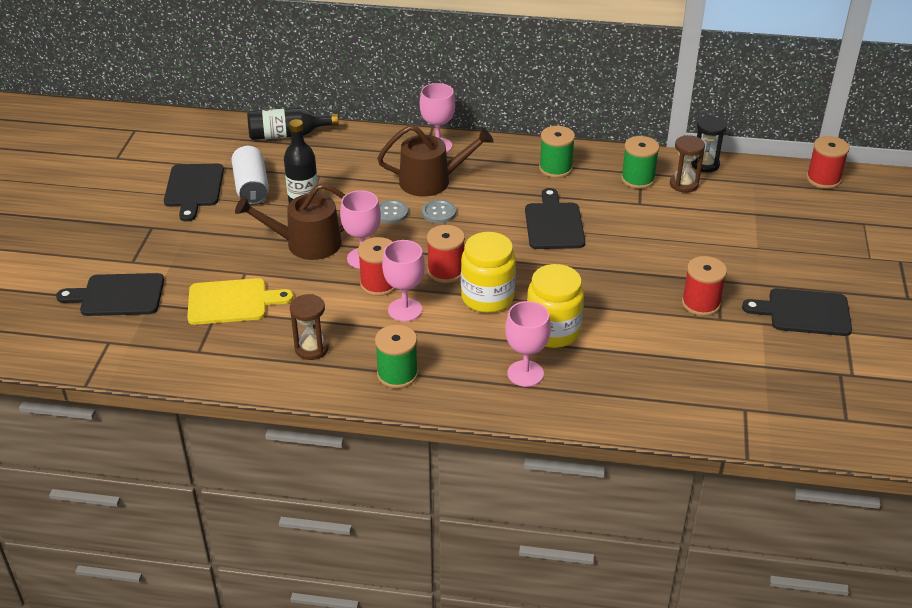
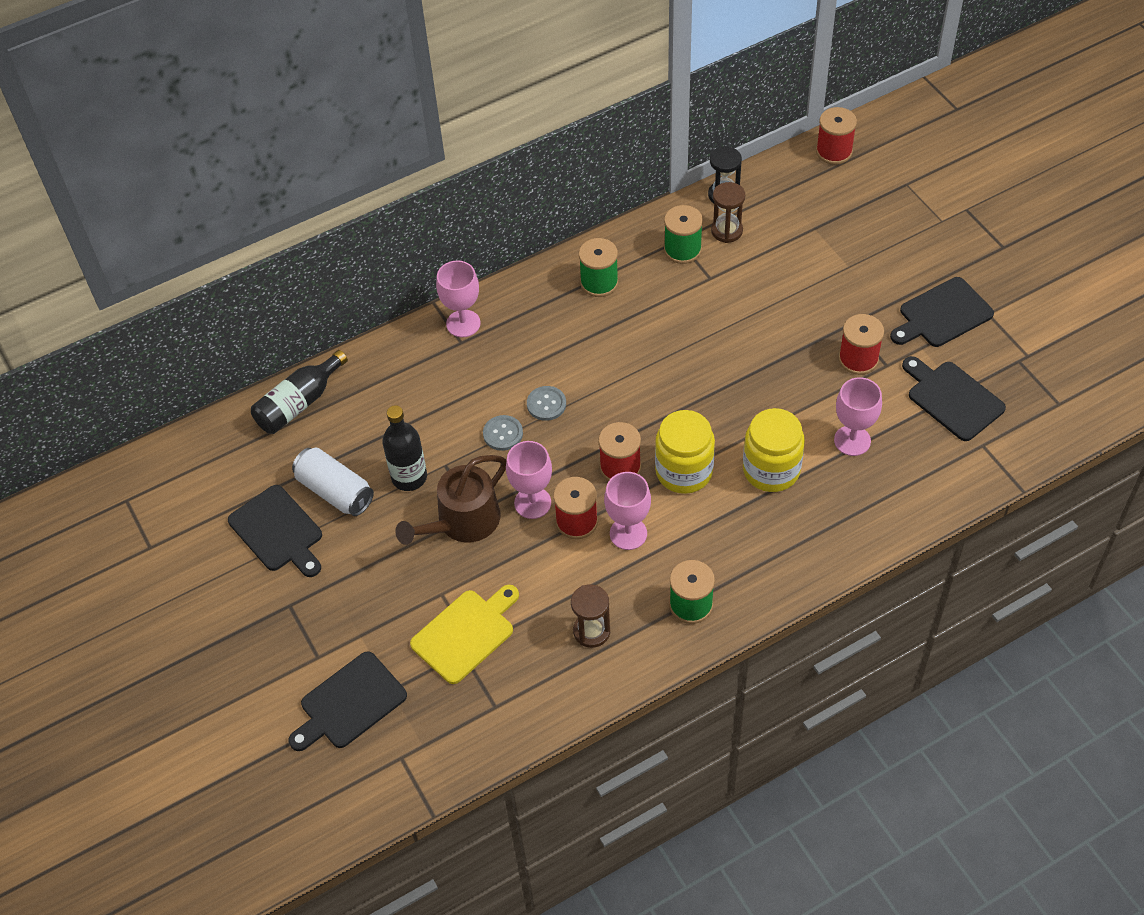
camera: 35 degrees left, 15 degrees up
(431, 181) = (501, 371): brown watering can -> none
(525, 373) = (791, 529): pink goblet -> pink goblet (852, 440)
(554, 224) = (660, 350): black cutting board -> black cutting board (952, 398)

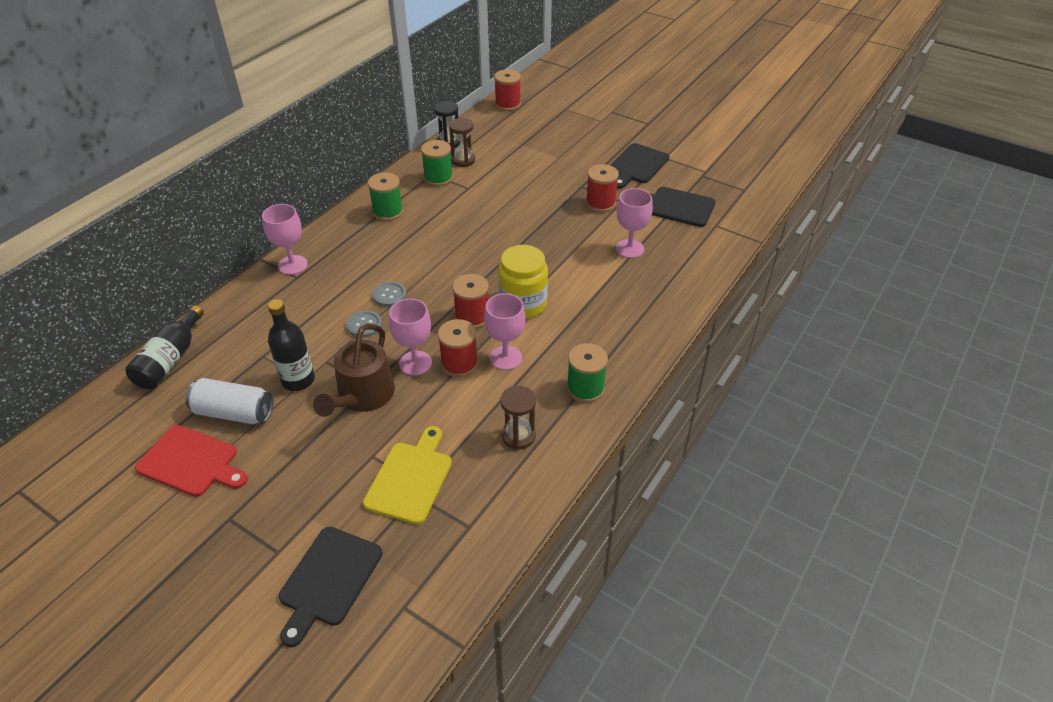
camera: 30 degrees left, 10 degrees down
(278, 531) = (191, 462): black cutting board -> red cutting board
(771, 470) = (586, 283): yellow jar -> none

